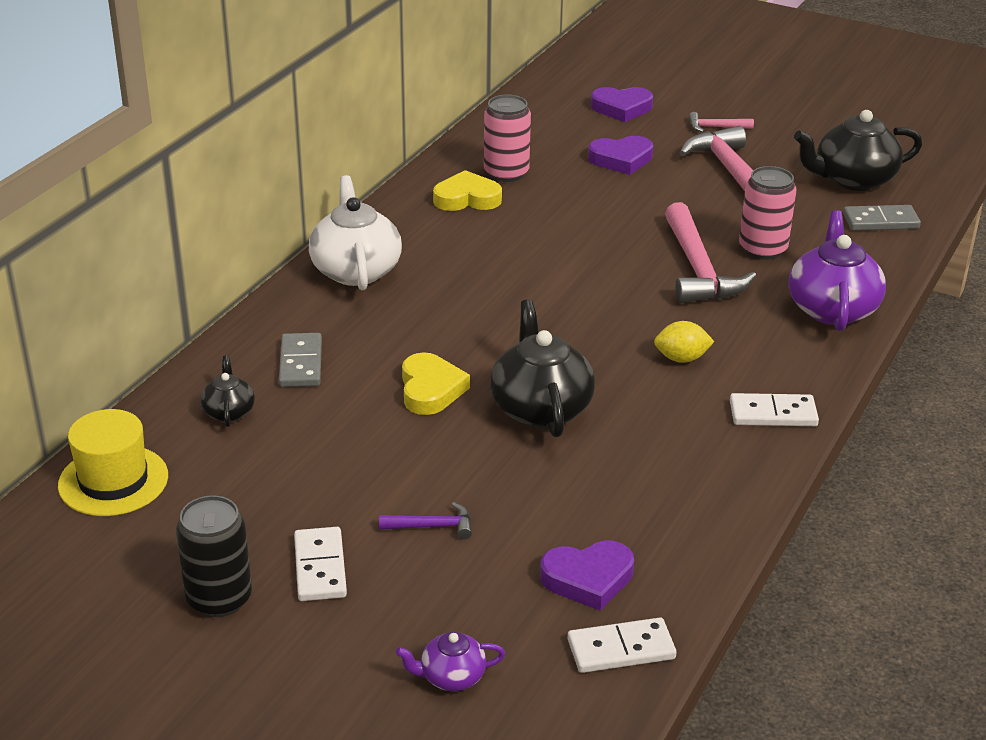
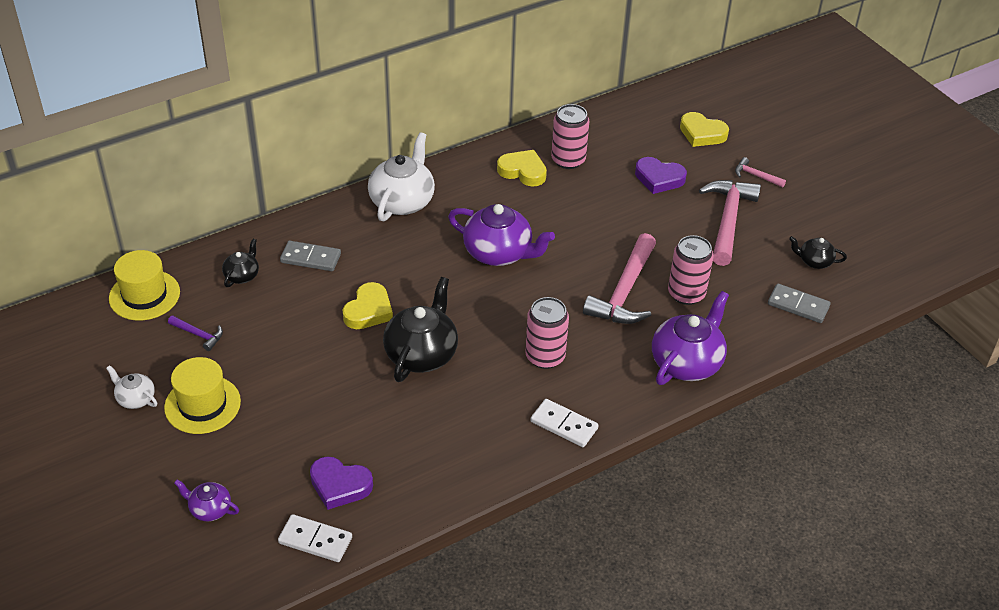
camera: 30 degrees right, 10 degrees up
(219, 598) = (135, 399): black can -> white teapot
(301, 363) = (310, 258): grey domino -> grey domino turned 75 degrees clockwise
(320, 567) = (202, 404): white domino -> yellow hat
(433, 526) = (285, 407): purple hammer -> purple hammer (199, 335)
(523, 281) = (499, 253): none -> purple teapot
(621, 108) = (702, 133): purple heart -> yellow heart
(681, 358) = (545, 356): yellow lemon -> pink can
(853, 180) = (814, 261): black teapot -> black teapot, size x0.51

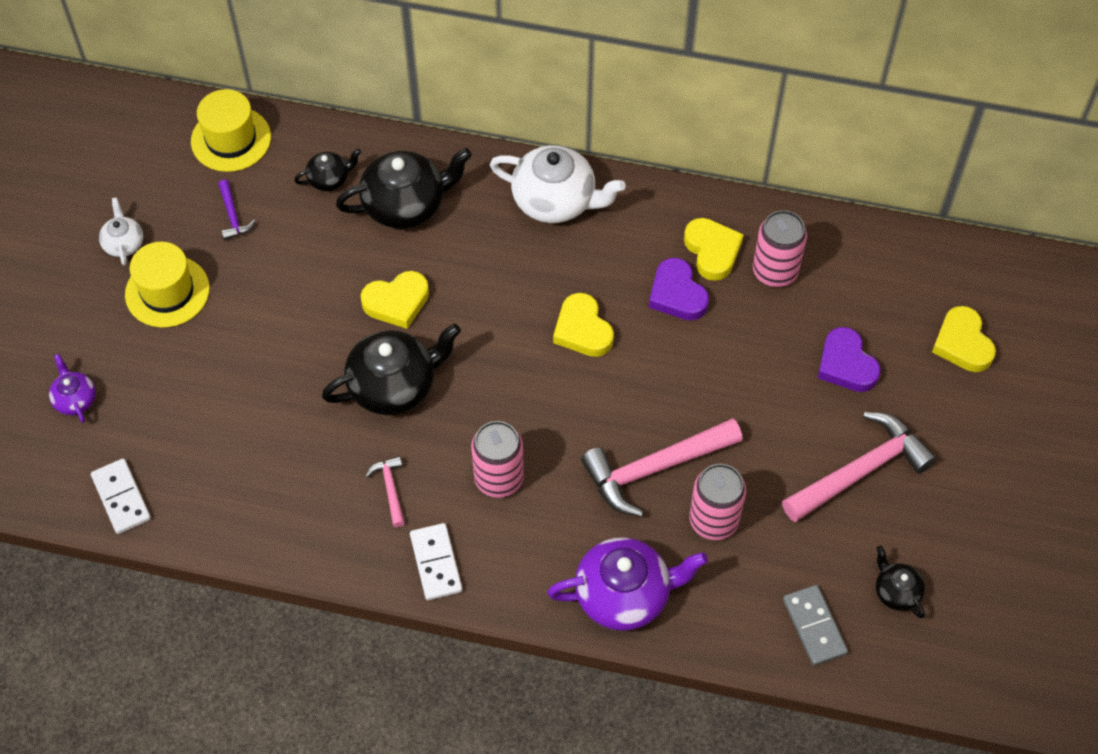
camera: 45 degrees right, 15 degrees up
(310, 258) = (406, 204): grey domino -> black teapot
(340, 485) = (191, 462): purple heart -> purple heart (677, 294)
(402, 201) = (555, 200): white teapot -> white teapot turned 45 degrees clockwise
(499, 253) = (582, 330): purple teapot -> yellow heart
(755, 176) = (959, 440): pink hammer -> pink hammer (390, 489)

